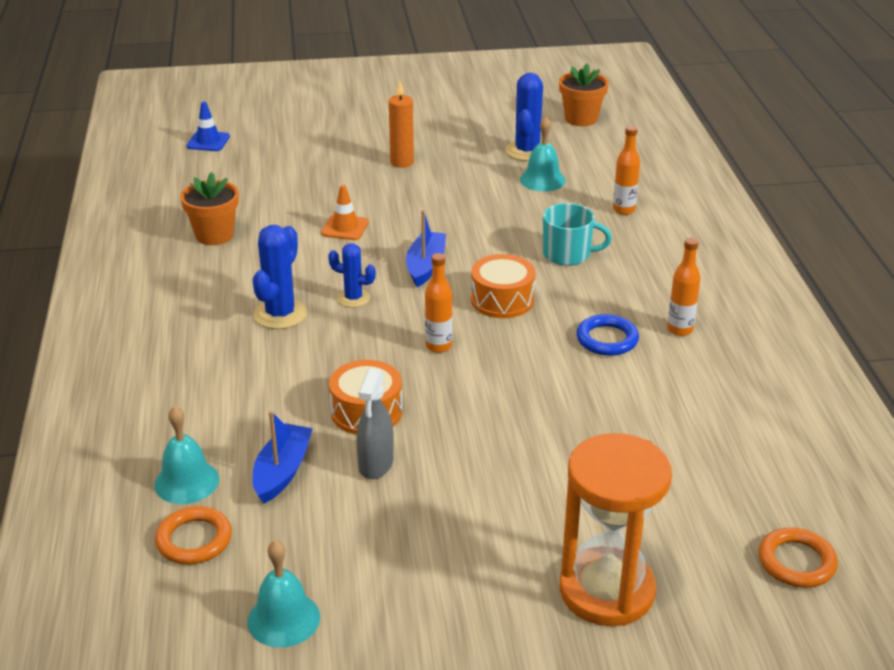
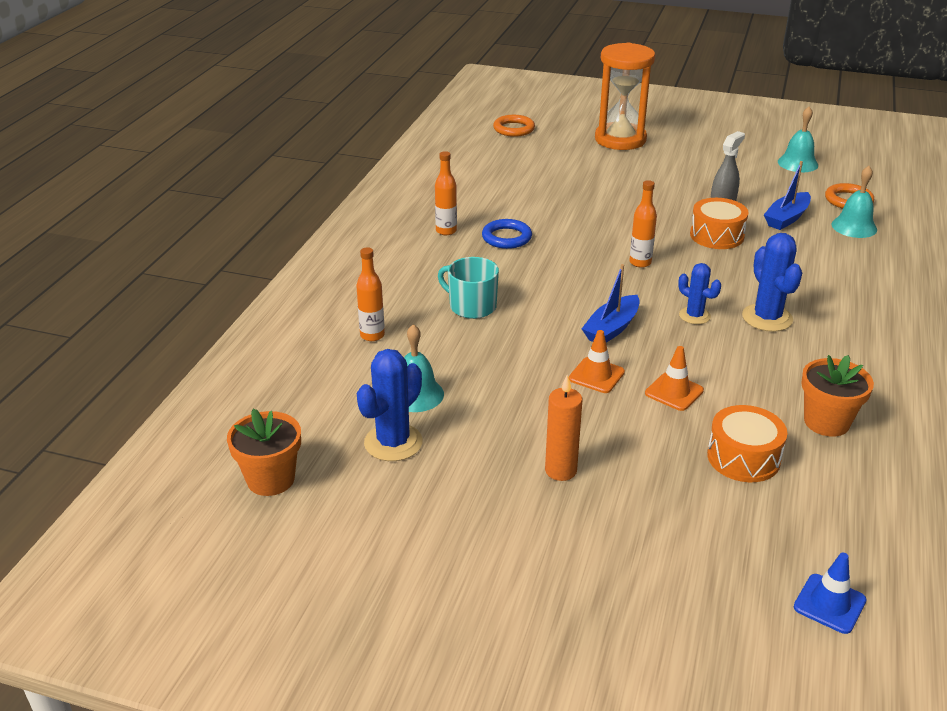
camera: 155 degrees left, 0 degrees up
(280, 314) = (767, 318): blue cactus -> blue cactus turned 60 degrees counterclockwise
(415, 225) = (596, 375): none -> orange traffic cone
(502, 300) = (563, 283): orange drum -> orange drum (743, 457)

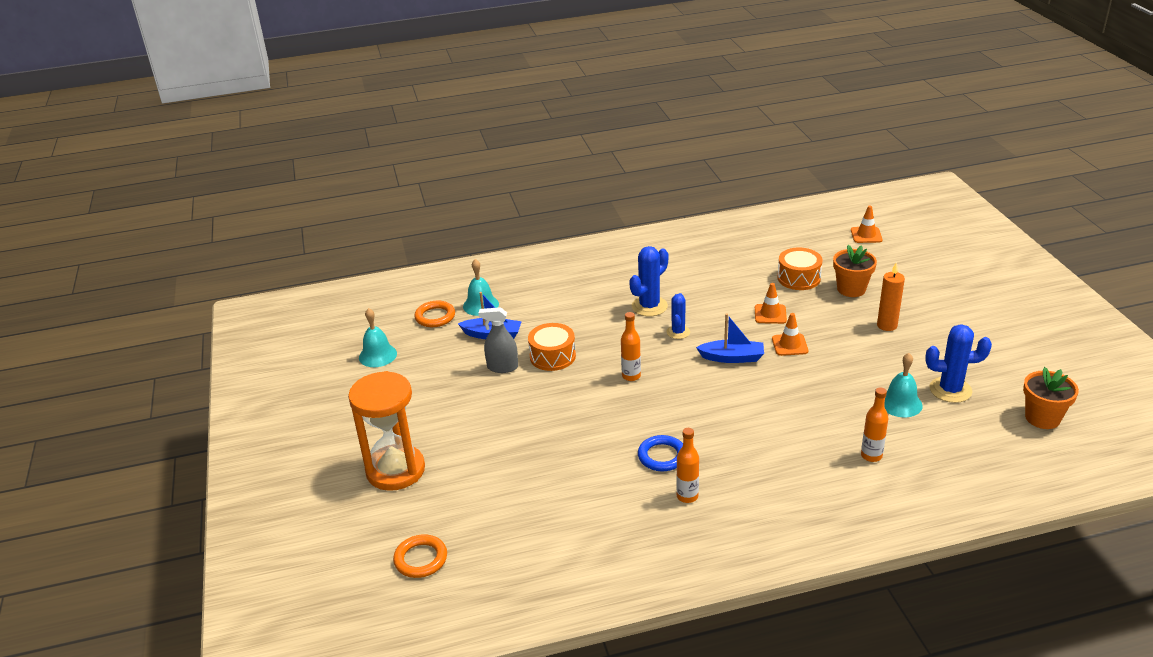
camera: 120 degrees left, 0 degrees up
(471, 306) = (779, 427): turquoise mug -> none
(826, 422) = (736, 263): orange flower pot -> orange flower pot (851, 289)
(829, 604) = (866, 235): blue traffic cone -> orange traffic cone

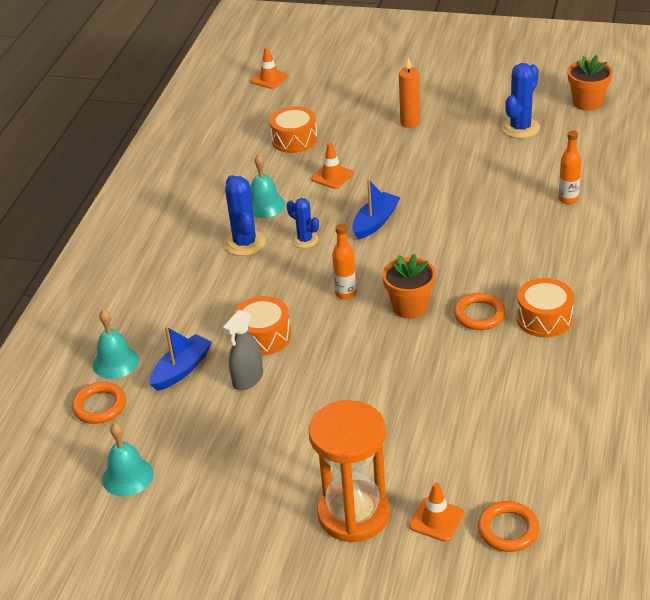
camera: 60 degrees left, 5 degrees up
(662, 456) = (479, 315): blue ring -> orange ring
(687, 496) = (544, 318): orange bottle -> orange drum
(789, 345) = (387, 183): orange traffic cone -> orange traffic cone (436, 519)
(851, 289) = (341, 119): orange flower pot -> orange flower pot (410, 307)
(900, 403) = (516, 158): turquoise bell -> turquoise bell (264, 205)

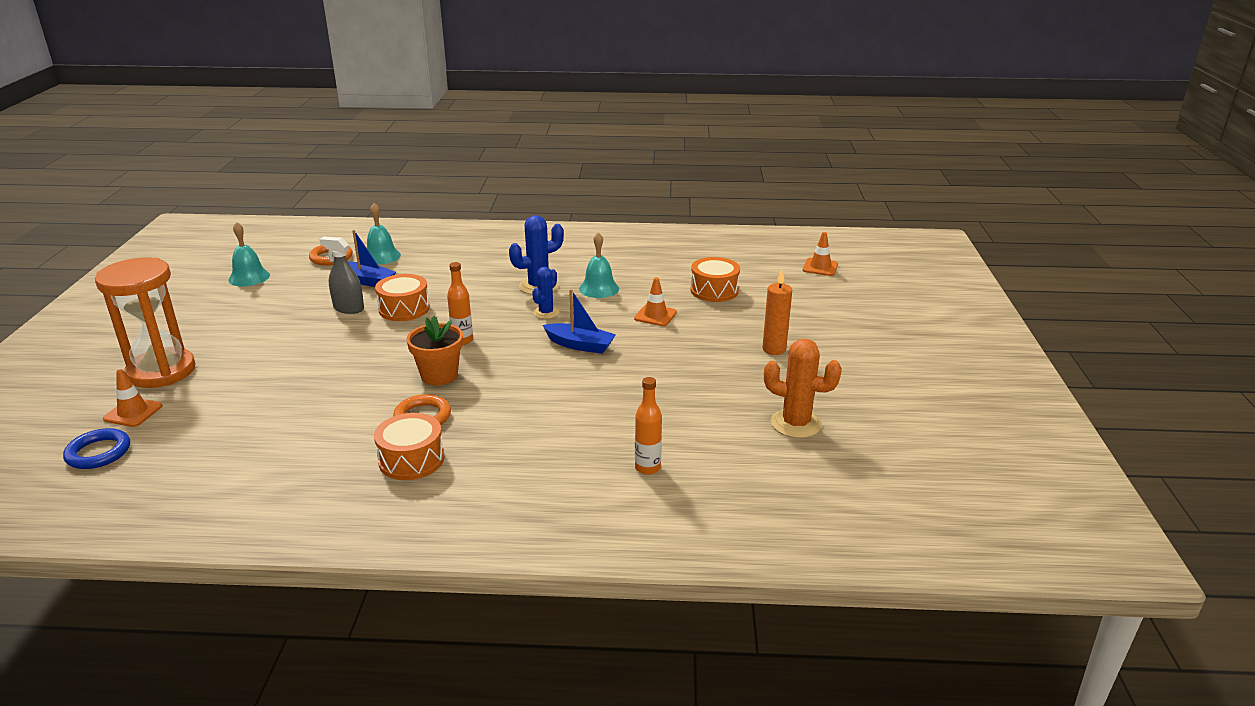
camera: 75 degrees right, 10 degrees down
(508, 530) = (98, 453): orange ring -> blue ring
(520, 128) = (796, 424): blue cactus -> orange cactus
(587, 102) = (886, 476): orange flower pot -> none

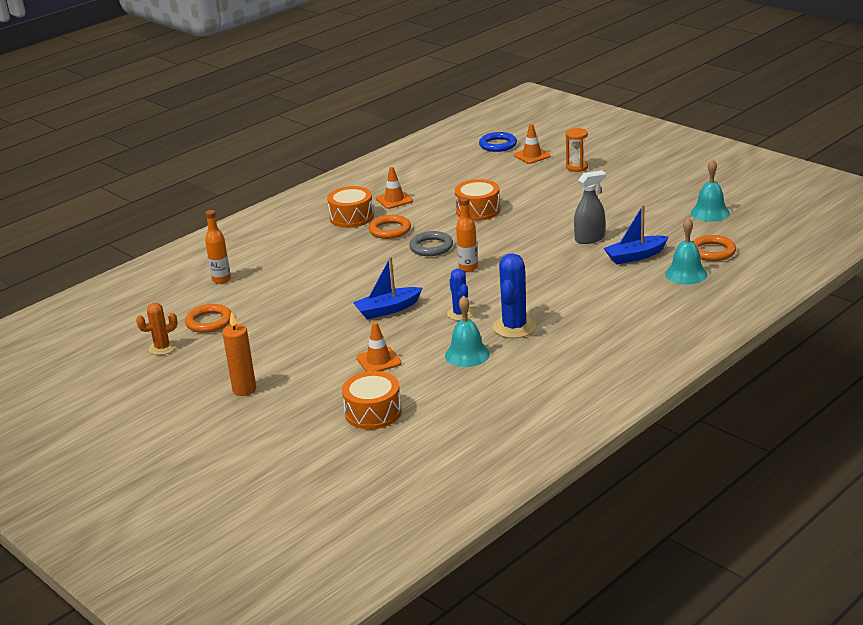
camera: 135 degrees right, 0 degrees up
(161, 371) = (577, 167): orange hourglass -> orange hourglass, size x0.46
(404, 309) = (556, 259): orange drum -> orange drum (478, 210)
(439, 375) = (431, 247): orange flower pot -> grey ring
(724, 424) = (209, 322): none -> orange ring
(796, 424) = (162, 348): orange cactus -> orange cactus, size x0.63
(820, 267) = (317, 507): orange traffic cone -> orange traffic cone (394, 200)

